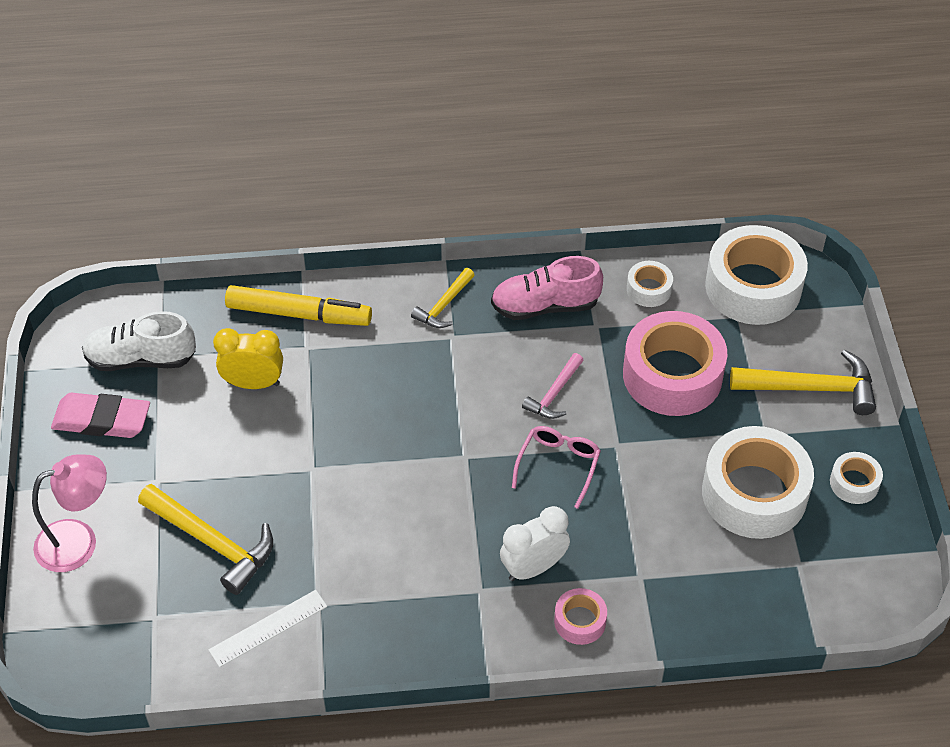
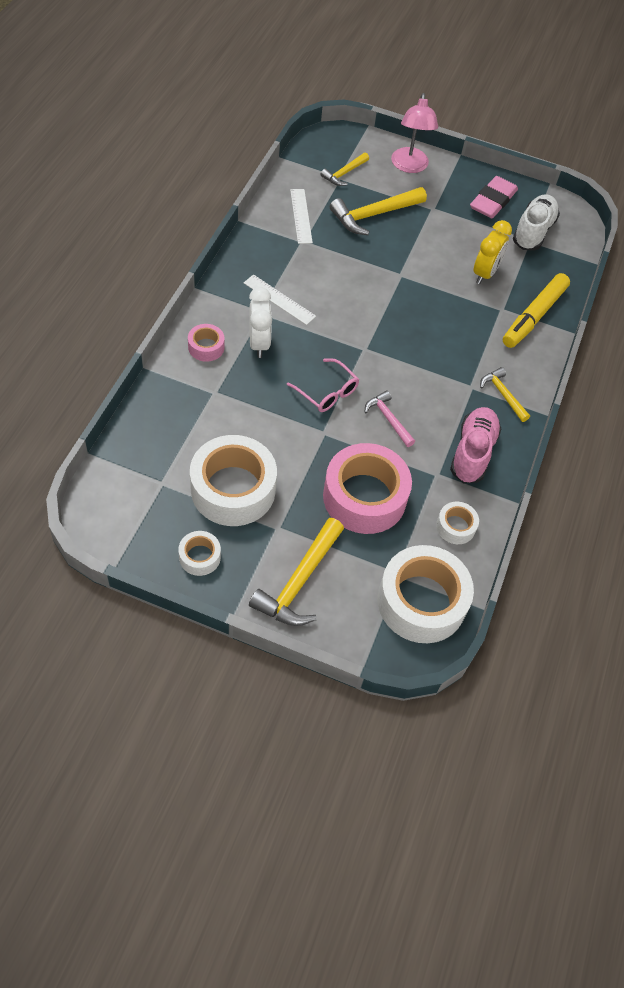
camera: 110 degrees right, 5 degrees up
(142, 615) = (344, 173): none -> yellow hammer
(445, 580) = (279, 299): none -> white ruler

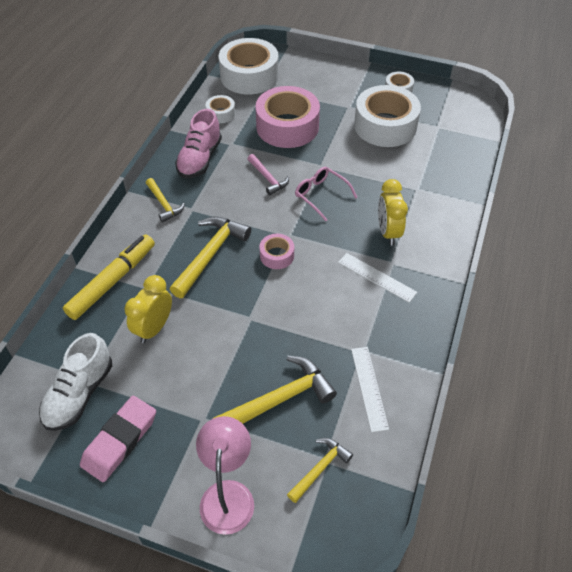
camera: 175 degrees left, 5 degrees down
(206, 347) = (435, 225): pink tape -> pink tape (277, 255)
(259, 343) = (388, 232): white clock -> yellow clock
(299, 582) = (330, 81): yellow hammer -> yellow hammer (210, 254)

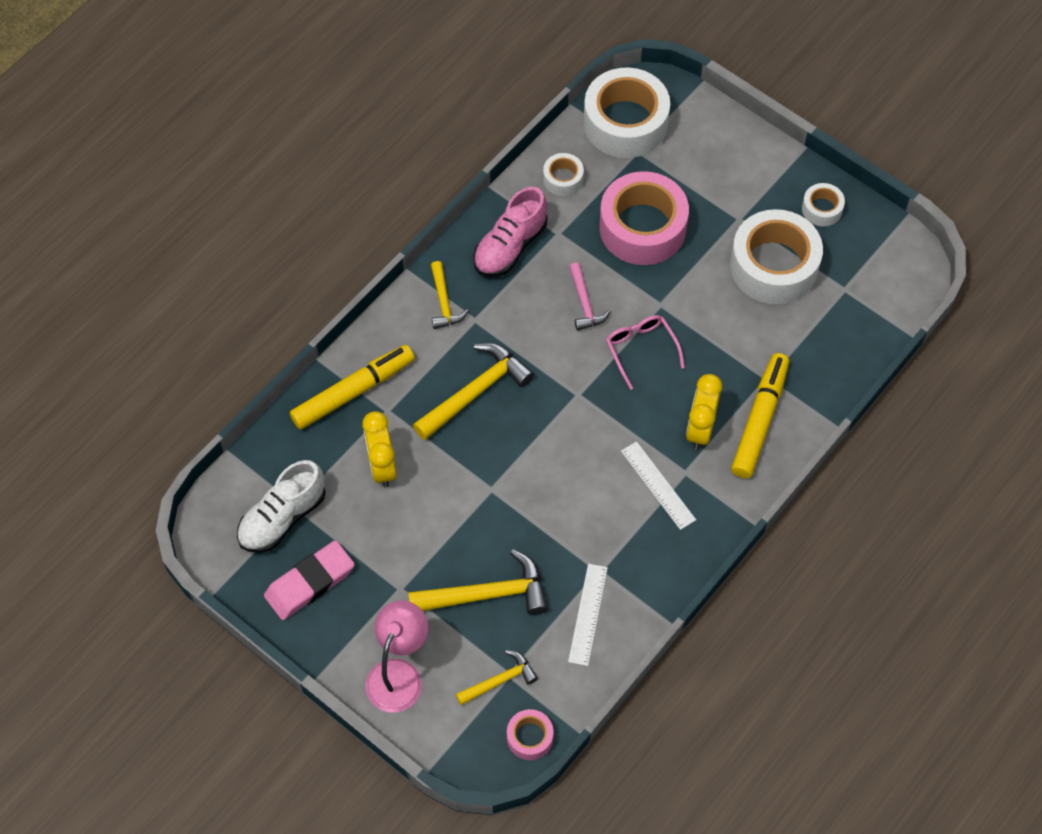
camera: 20 degrees right, 10 degrees up
(154, 328) = (382, 466): yellow clock -> yellow clock turned 60 degrees counterclockwise
(277, 255) = (552, 418): pink tape -> pink tape (530, 737)
(426, 215) = (759, 420): none -> yellow marker

